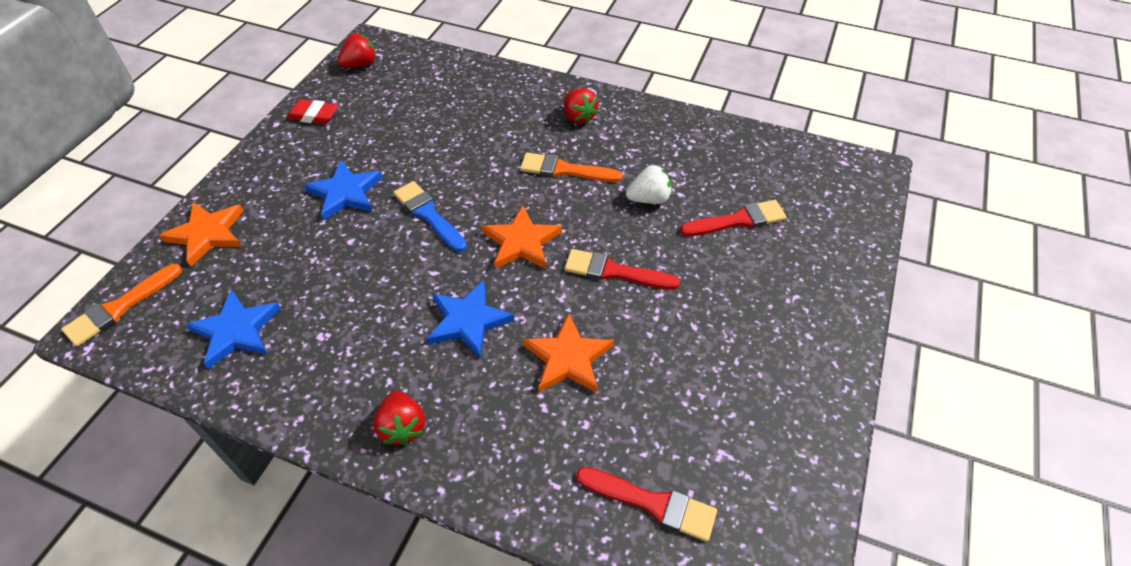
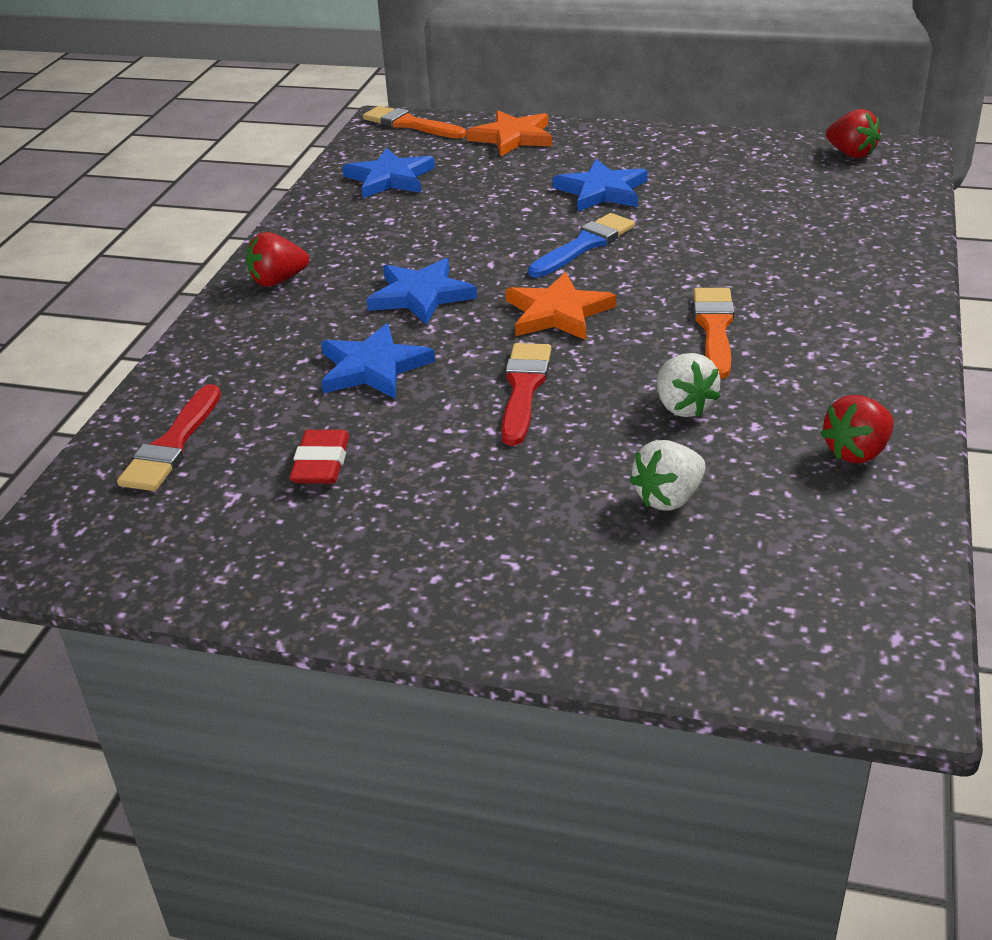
camera: 85 degrees right, 15 degrees down
(313, 115) = (729, 147): red eraser -> red eraser (321, 463)
(568, 358) = (373, 368): orange star -> blue star
(578, 117) = (845, 327): red strawberry -> red strawberry (857, 452)
(737, 220) = (669, 498): red brush -> white strawberry

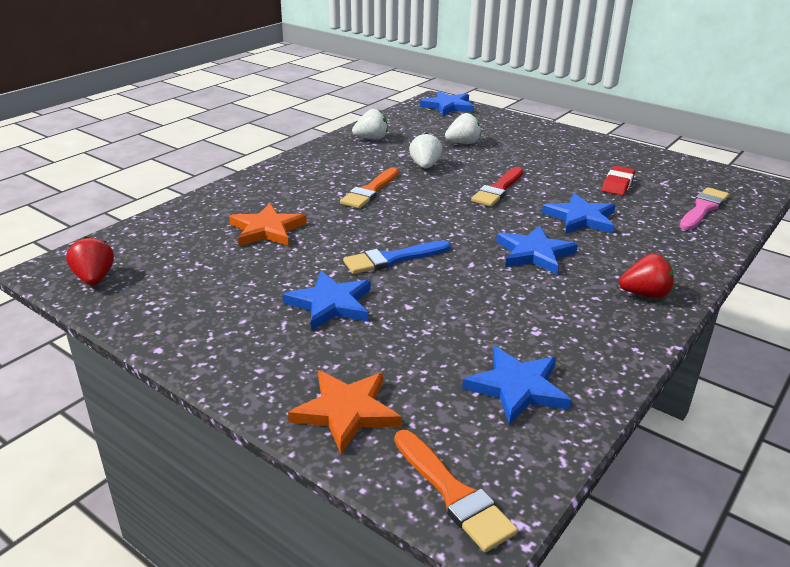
camera: 160 degrees left, 5 degrees down
(172, 445) = (703, 208): red brush -> pink brush
(557, 313) = (450, 220): orange star -> orange star (267, 229)
(829, 655) = (448, 106): none -> blue star
(857, 452) = (371, 138): red strawberry -> white strawberry

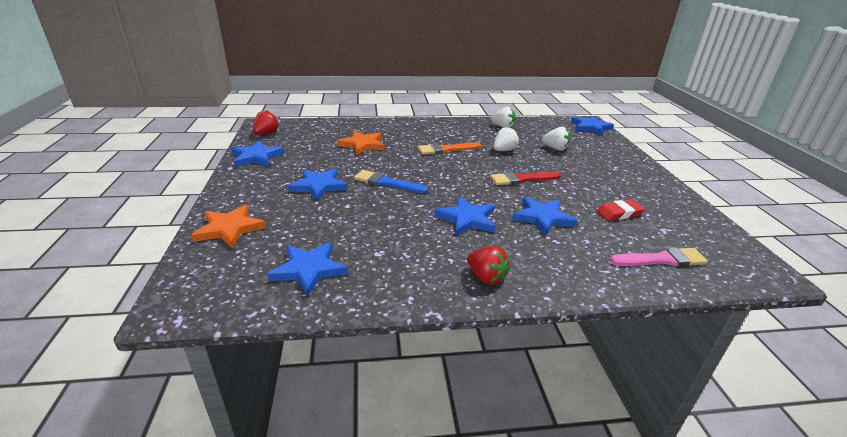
camera: 45 degrees right, 0 degrees up
(162, 315) = (256, 157): none -> blue star
(453, 493) = (188, 287): orange brush -> none

